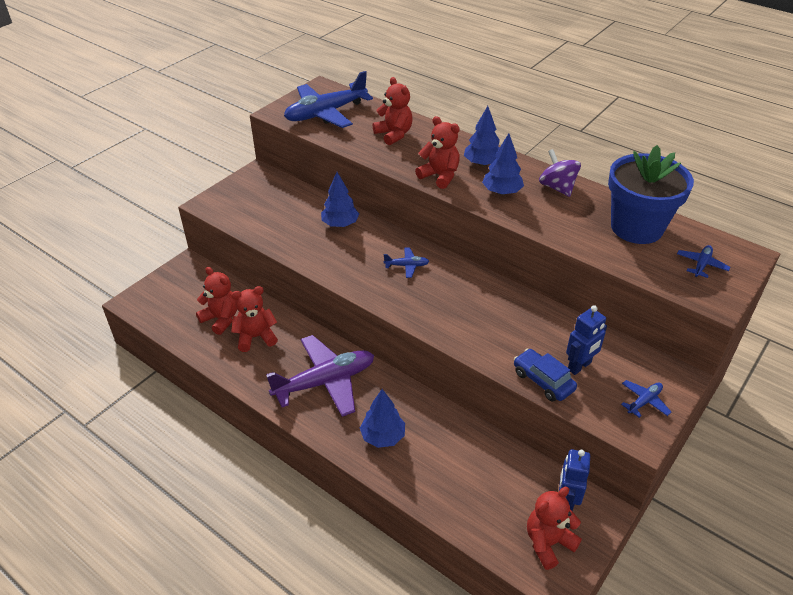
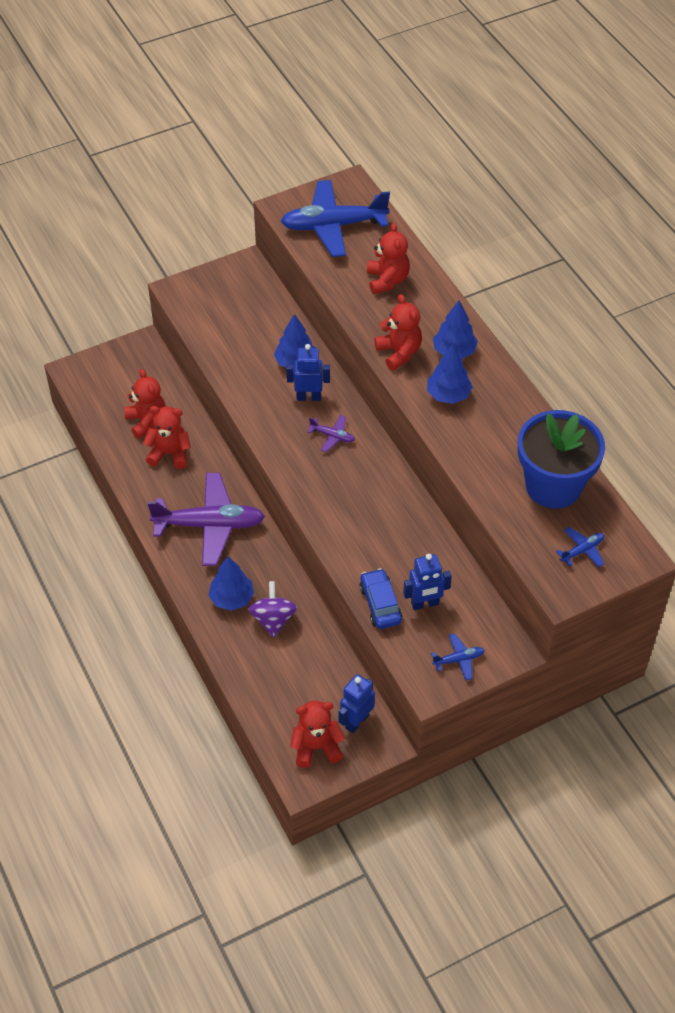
camera: 25 degrees right, 10 degrees up
(367, 244) = (308, 397): none -> blue robot
(407, 266) = (332, 436): blue plane -> purple plane
(557, 187) = (510, 409): purple spinning top -> purple spinning top (273, 619)

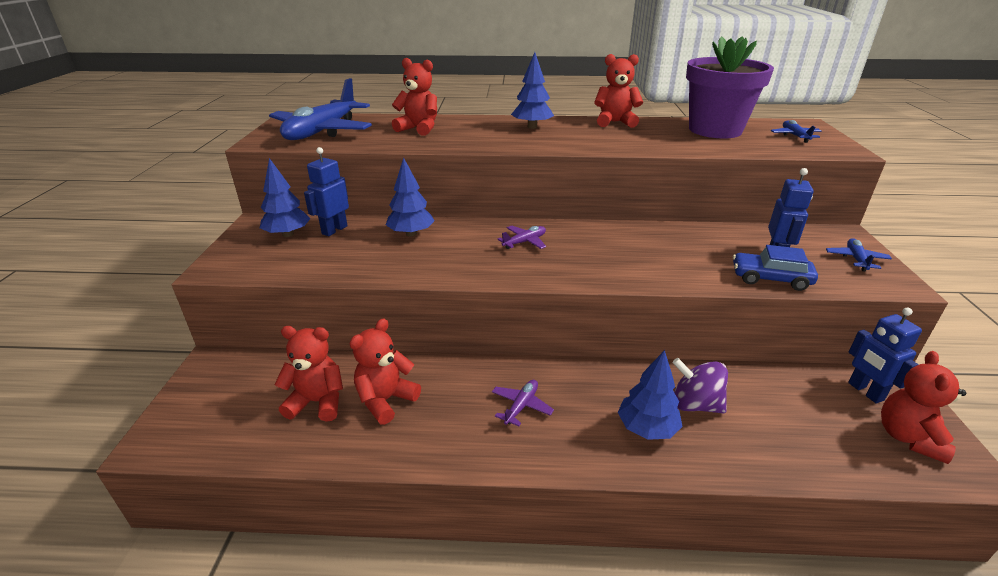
camera: 60 degrees left, 20 degrees down
(209, 525) = (521, 406): purple plane -> purple plane, size x0.43
(308, 397) = (462, 239): blue robot -> blue robot (334, 230)
(399, 352) = (507, 142): red teddy bear -> red teddy bear (615, 122)
(448, 395) = (579, 138): blue tree -> blue tree (288, 234)
(553, 486) = (715, 130): blue flower pot -> purple flower pot

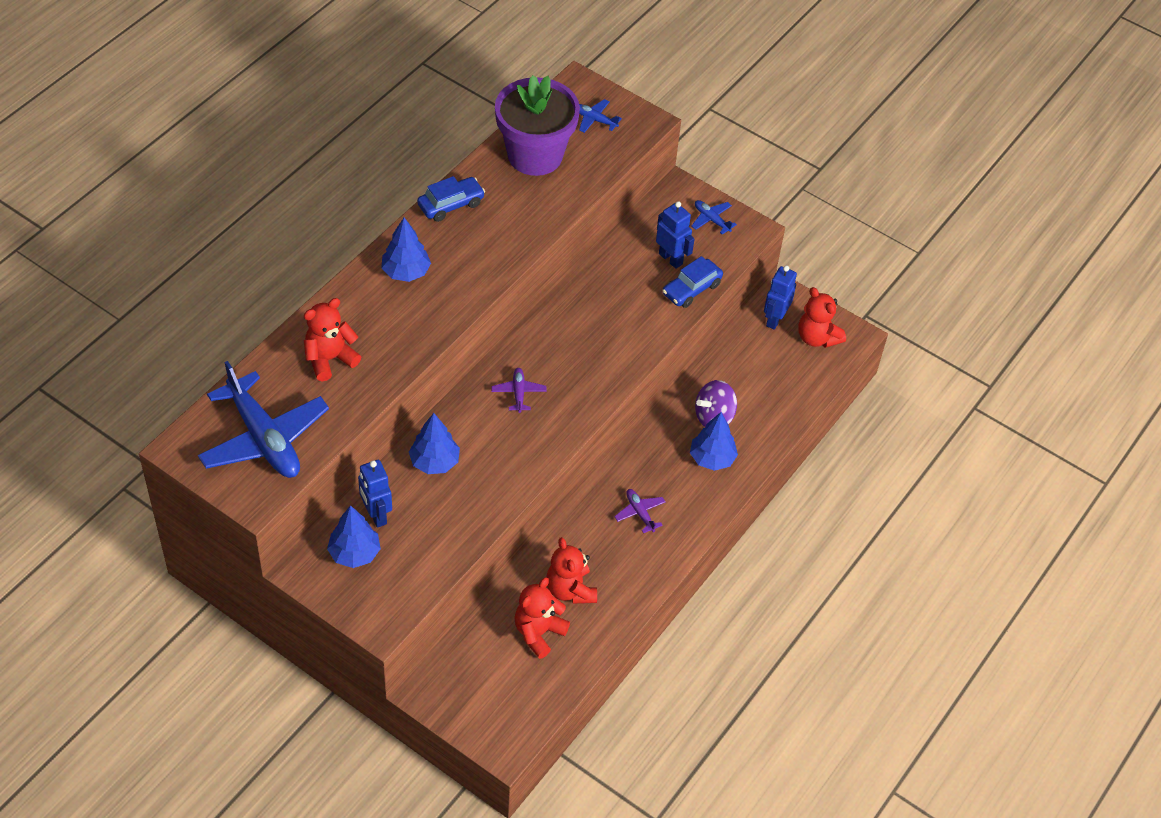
camera: 60 degrees left, 20 degrees up
(615, 122) = (451, 205): red teddy bear -> blue car
(865, 391) = (774, 319): blue robot -> blue robot turned 105 degrees clockwise

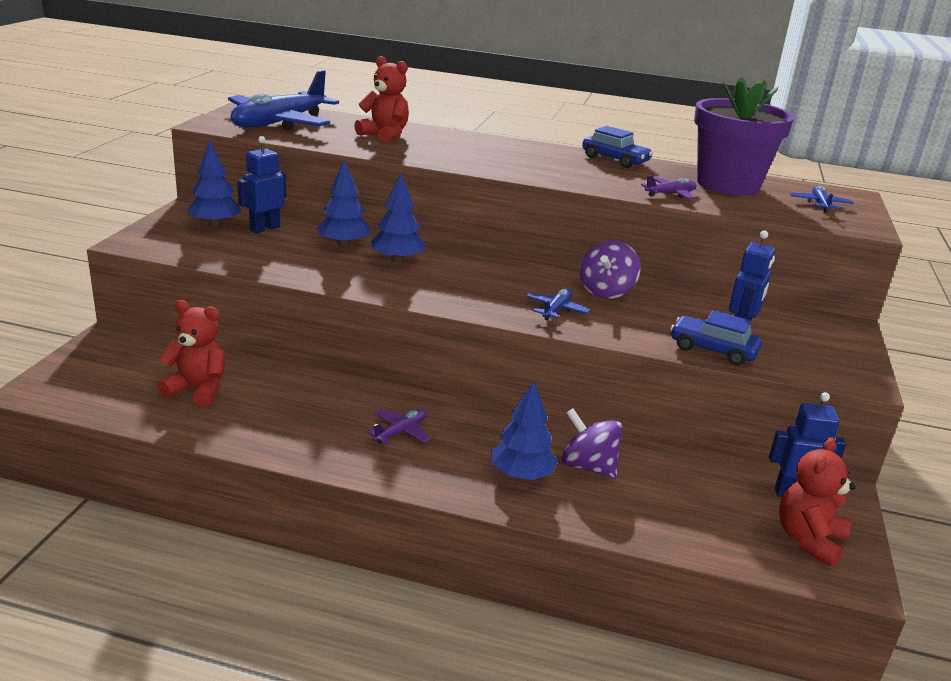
camera: 70 degrees right, 25 degrees down
(406, 272) = (513, 151): blue tree -> blue tree (397, 260)
(518, 393) = (461, 272): purple plane -> purple plane (670, 194)
(570, 590) = (265, 401): red teddy bear -> none
(583, 309) = (606, 291): none -> purple spinning top
(711, 220) = (834, 351): blue plane -> blue plane (556, 310)

